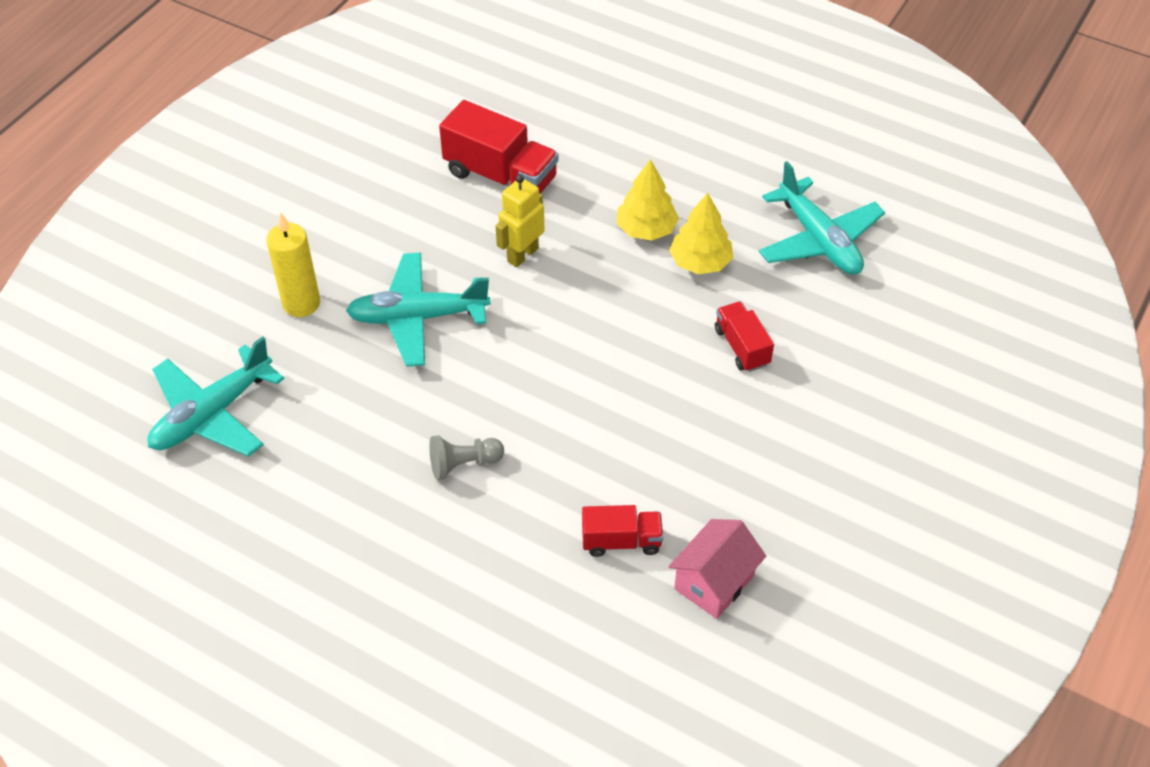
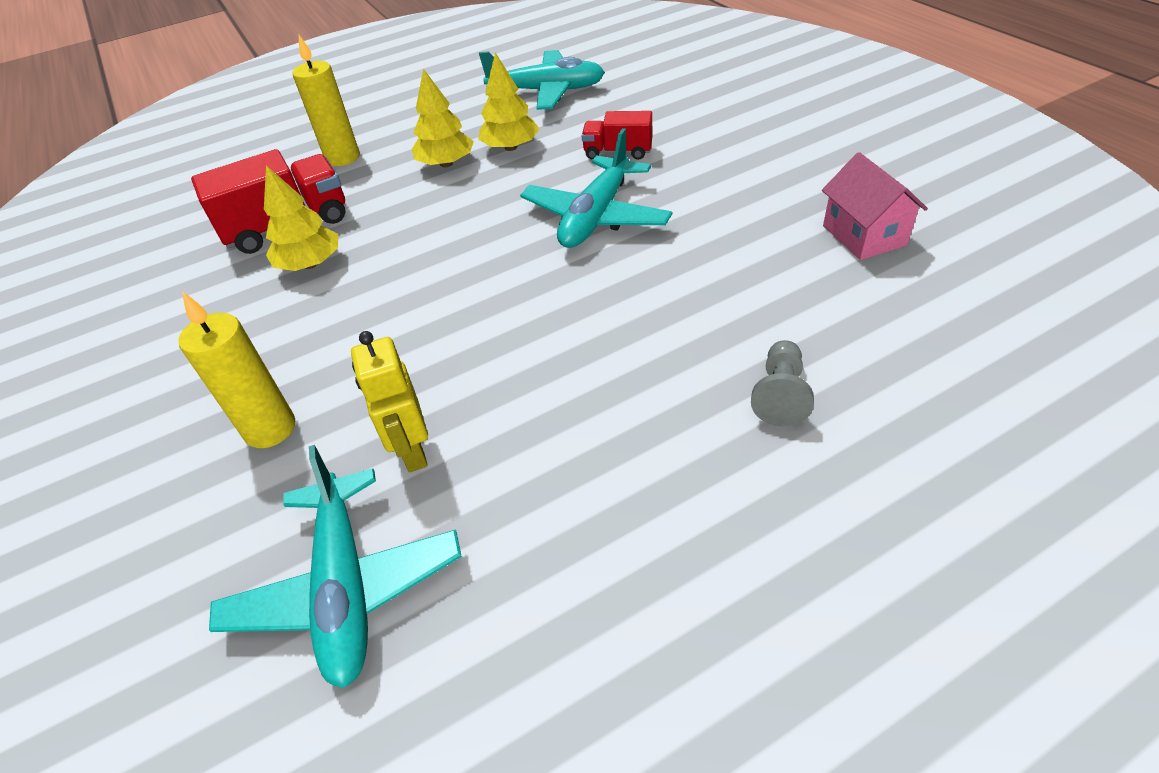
camera: 55 degrees left, 5 degrees down
(418, 317) = (393, 334): turquoise plane -> turquoise plane (596, 216)
(463, 464) = (616, 358): grey pawn -> grey pawn (780, 395)
(465, 220) = (310, 264): none -> yellow tree
(522, 255) = (394, 239): yellow robot -> yellow robot (412, 451)
(611, 151) = (343, 158): none -> yellow candle
(621, 541) = (785, 276): red truck -> none

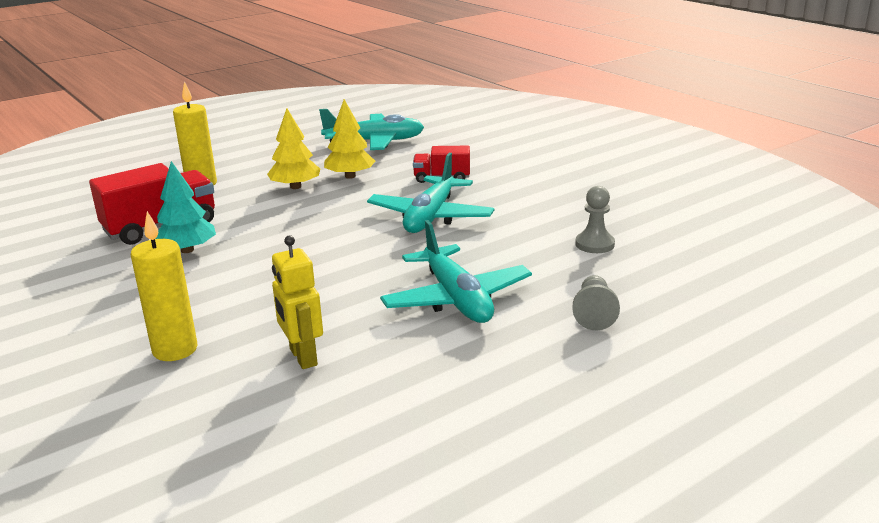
camera: 10 degrees left, 20 degrees down
(310, 264) = (187, 250): yellow tree -> turquoise tree
(345, 587) = (263, 436): turquoise plane -> turquoise plane (456, 299)
(794, 270) = (594, 244): none -> grey pawn
(863, 235) = (645, 224): pink house -> none

